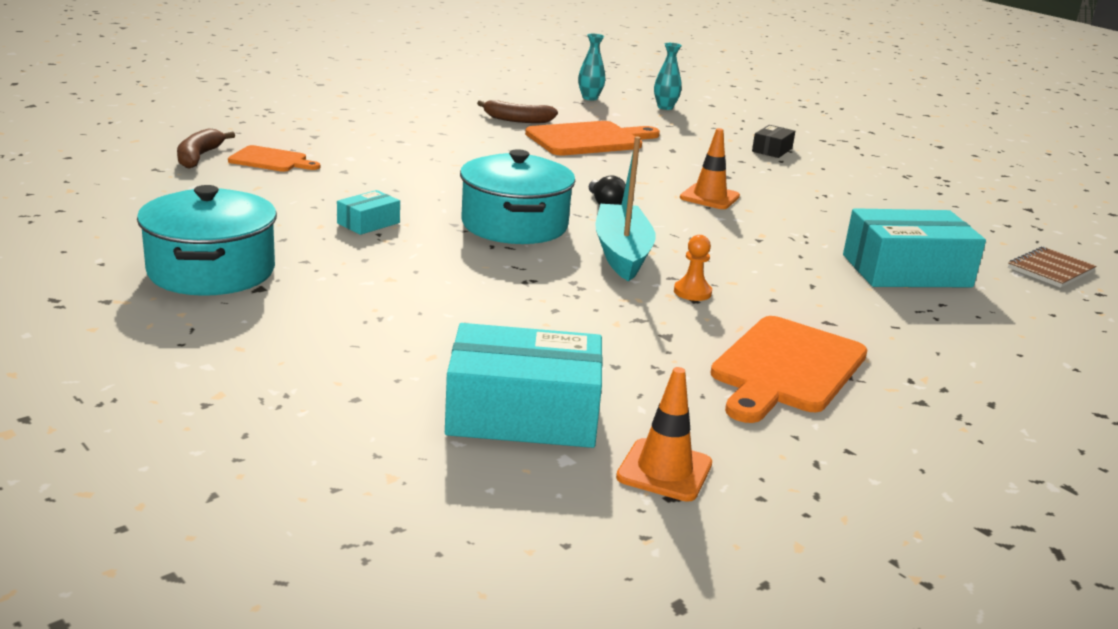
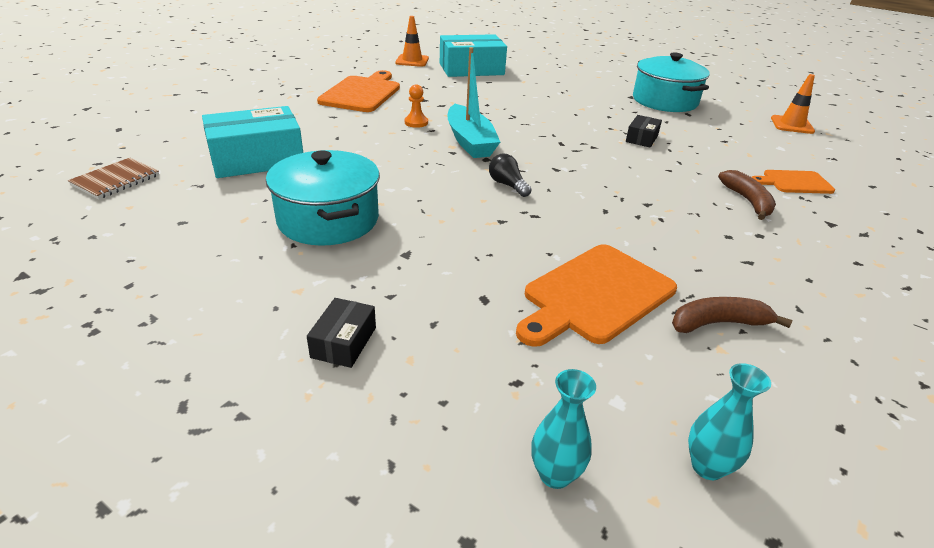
camera: 165 degrees right, 10 degrees up
(199, 157) = (839, 175): brown banana -> brown banana (747, 201)
(368, 223) = (642, 138): turquoise box -> black box
(514, 225) = (556, 152): turquoise pot -> turquoise pot (328, 219)
(709, 197) = (420, 213): orange traffic cone -> orange traffic cone (792, 125)

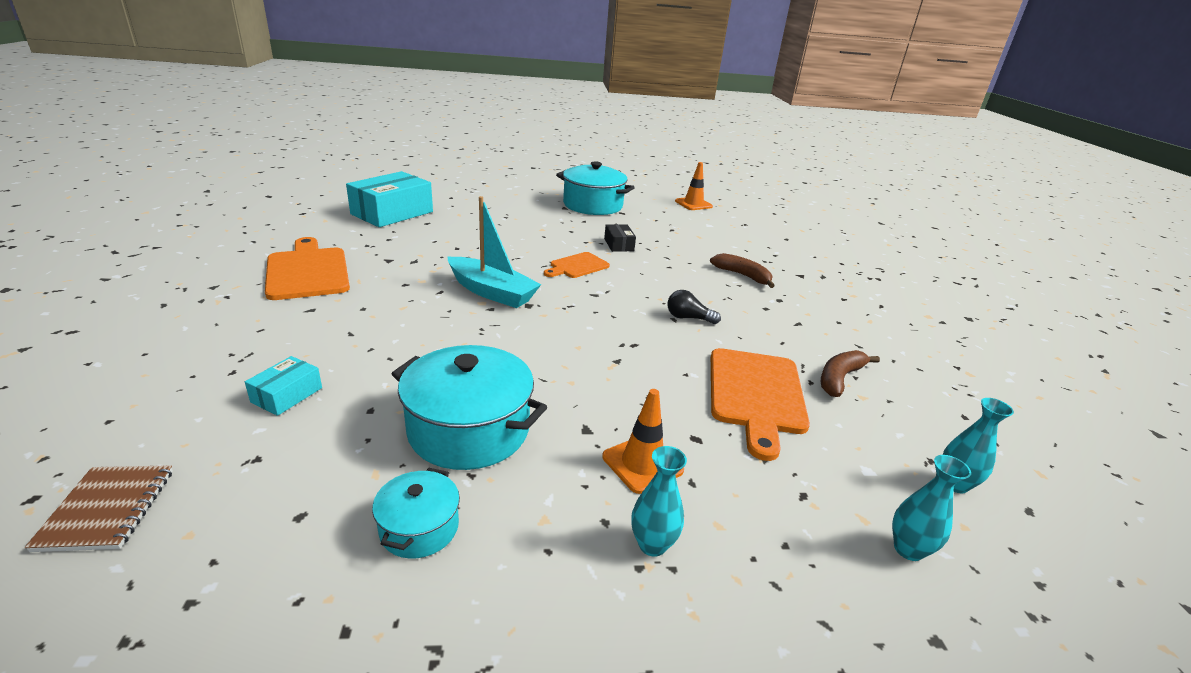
camera: 40 degrees left, 5 degrees down
(226, 257) = (419, 528): none -> turquoise pot
(257, 159) = (287, 395): turquoise box -> turquoise box, size x0.48
(344, 342) = (652, 544): black box -> turquoise vase
(412, 61) = (315, 218): orange traffic cone -> orange traffic cone (642, 463)
(416, 122) = (414, 288): orange pawn -> none
(507, 185) = (578, 324): black light bulb -> black light bulb (688, 318)
(794, 182) = (748, 250): orange cutting board -> orange cutting board (577, 266)

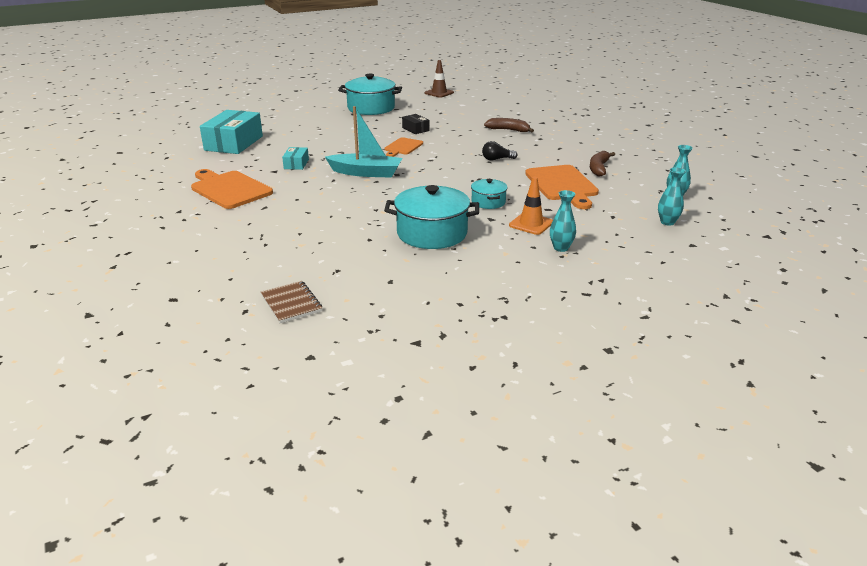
camera: 20 degrees left, 0 degrees up
(287, 395) = (314, 245): turquoise box -> turquoise box (296, 164)
(419, 528) = (452, 270): turquoise pot -> turquoise pot (488, 202)
(693, 204) = (439, 93): orange traffic cone -> brown traffic cone

